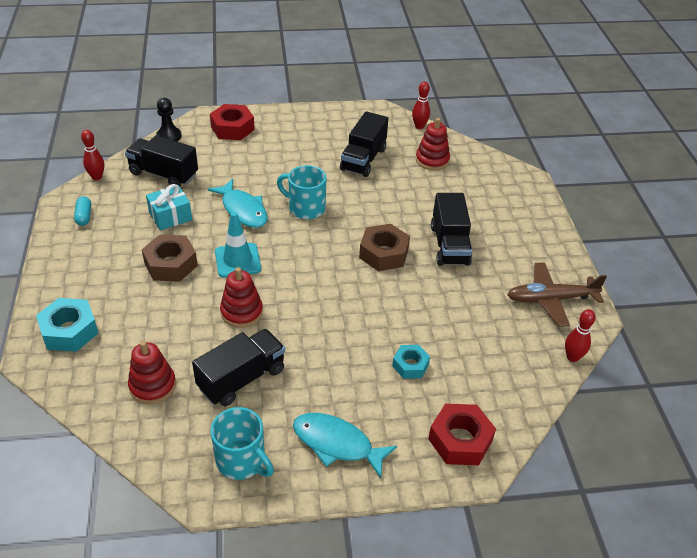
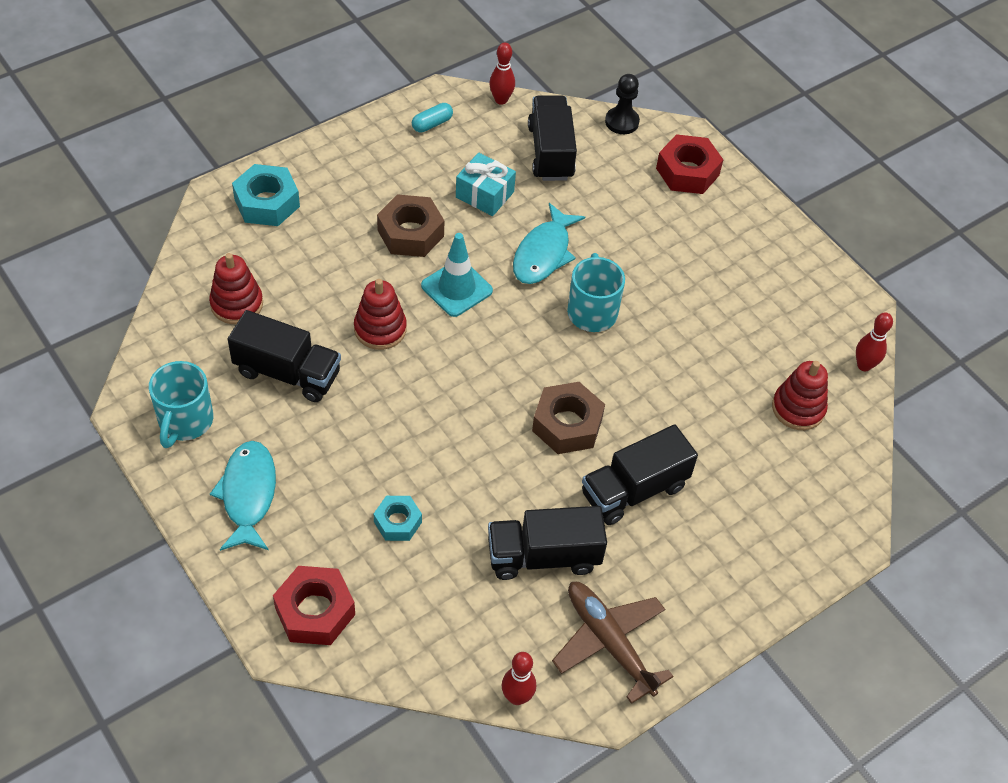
camera: 60 degrees right, 10 degrees up
(363, 159) = (736, 331): black truck -> black truck (543, 556)

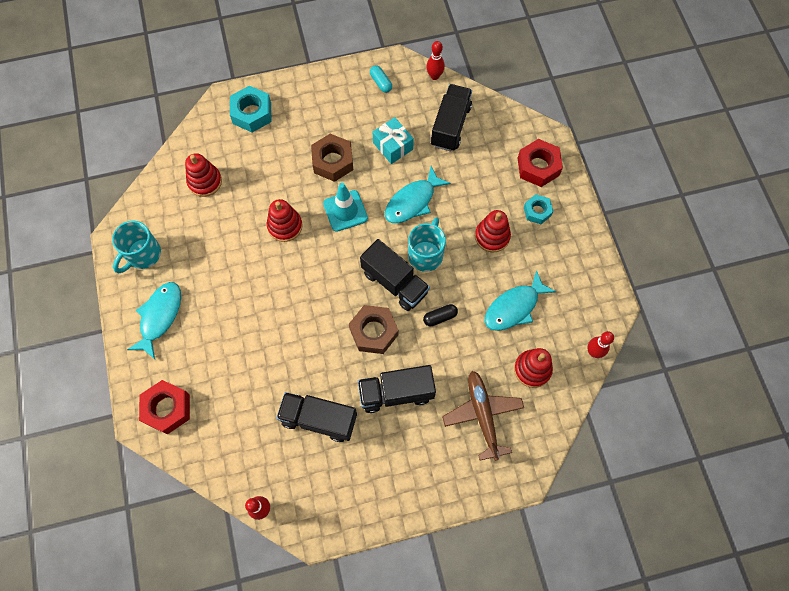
camera: 25 degrees right, 15 degrees up
(287, 373) = (216, 240): black truck -> black truck (394, 282)
(397, 522) = (240, 365): turquoise nut -> turquoise nut (537, 211)
(432, 124) = (381, 82): turquoise capsule -> turquoise capsule turned 75 degrees clockwise
(609, 643) = (334, 493): brown plane -> brown plane (482, 415)
(622, 122) = (509, 115): black pawn -> none
(647, 381) = (440, 317): none -> black capsule
(668, 267) = (492, 236): none -> red stacking toy
(738, 342) = (514, 307): none -> turquoise fish

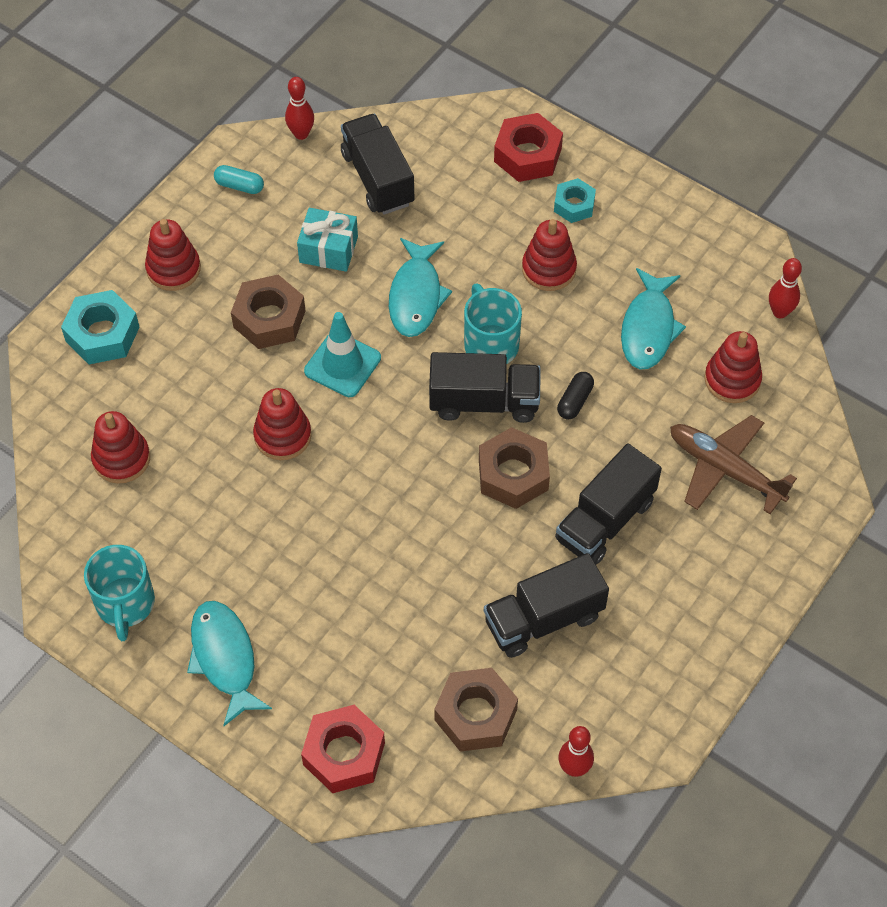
camera: 40 degrees left, 10 degrees down
(242, 441) = (475, 715): none -> brown nut
(312, 103) = (173, 269): none -> red stacking toy

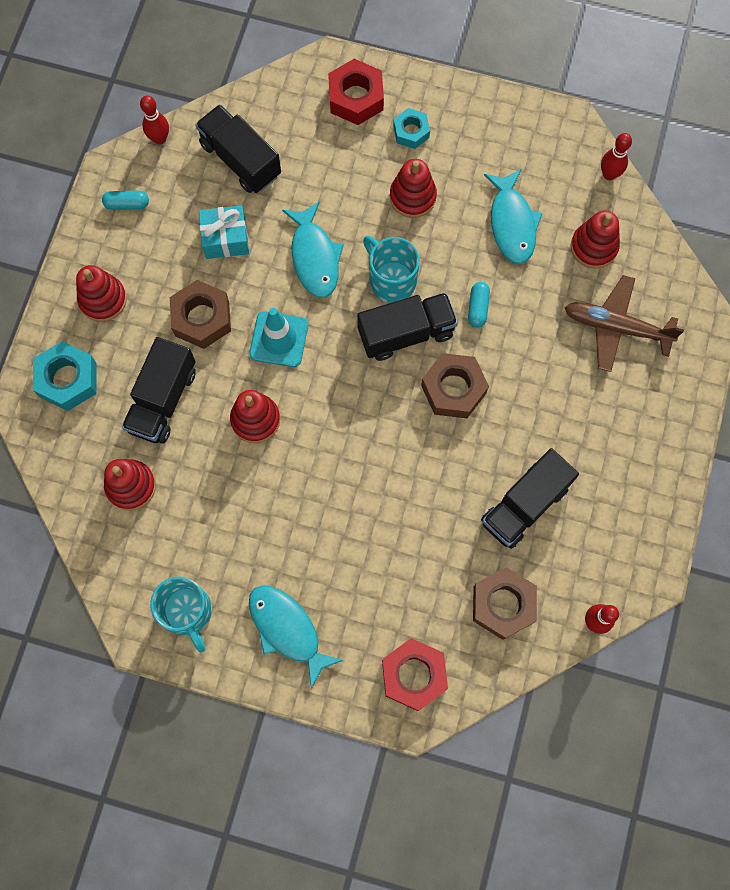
camera: 20 degrees left, 15 degrees up
(575, 401) = (478, 308): black capsule -> turquoise capsule
(605, 520) = (540, 404): black truck -> black truck (163, 400)

